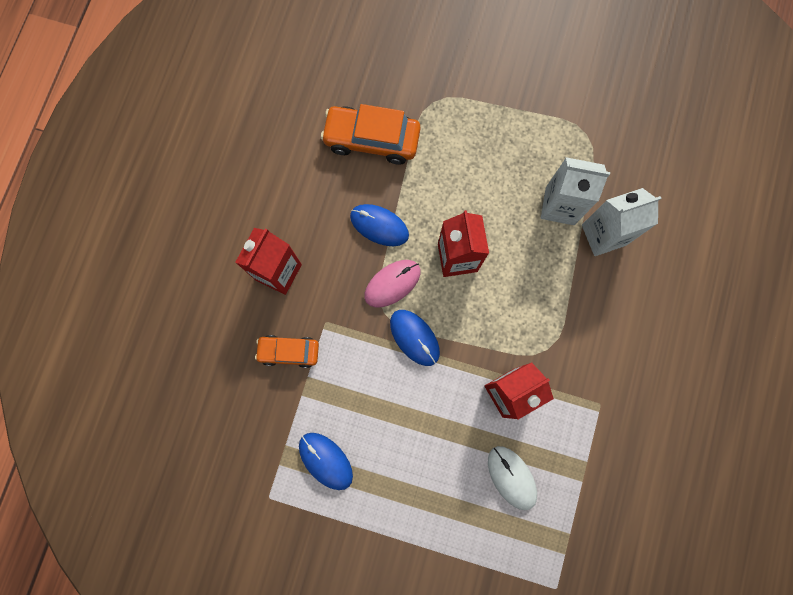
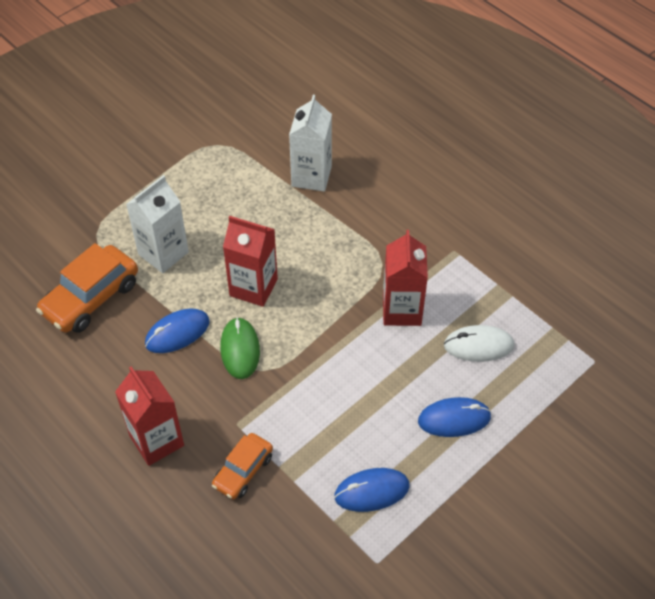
camera: 60 degrees left, 25 degrees down
(392, 283) = (240, 349): pink mouse -> green mouse
(414, 337) = (303, 357): blue mouse -> blue mouse (454, 419)
(560, 206) = (264, 192): white carton -> white carton (163, 253)

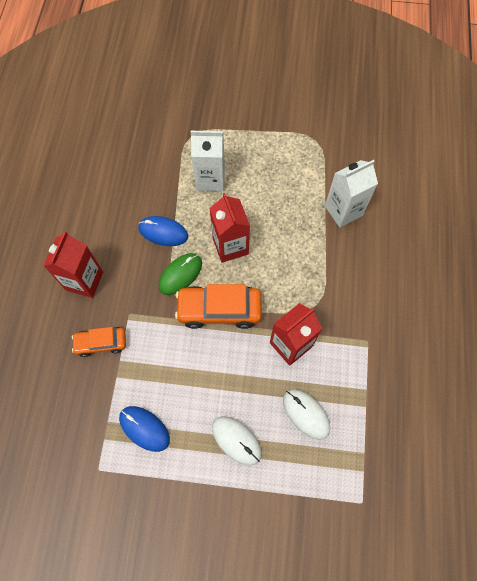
camera: 50 degrees right, 15 degrees up
(91, 298) = (148, 169): orange car -> orange car (219, 310)
(454, 419) = (236, 440): blue mouse -> white mouse

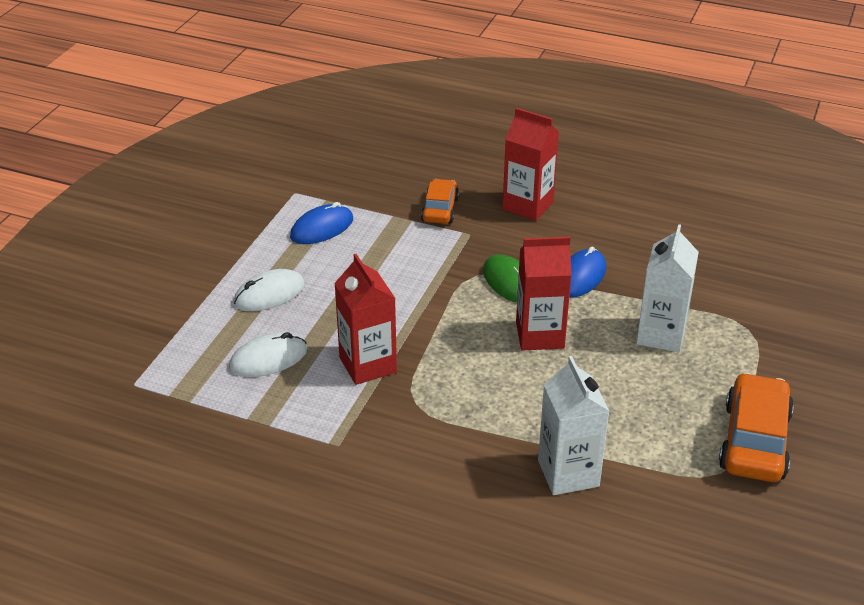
camera: 105 degrees right, 30 degrees down
(219, 310) = (445, 308): orange car -> orange car (754, 441)

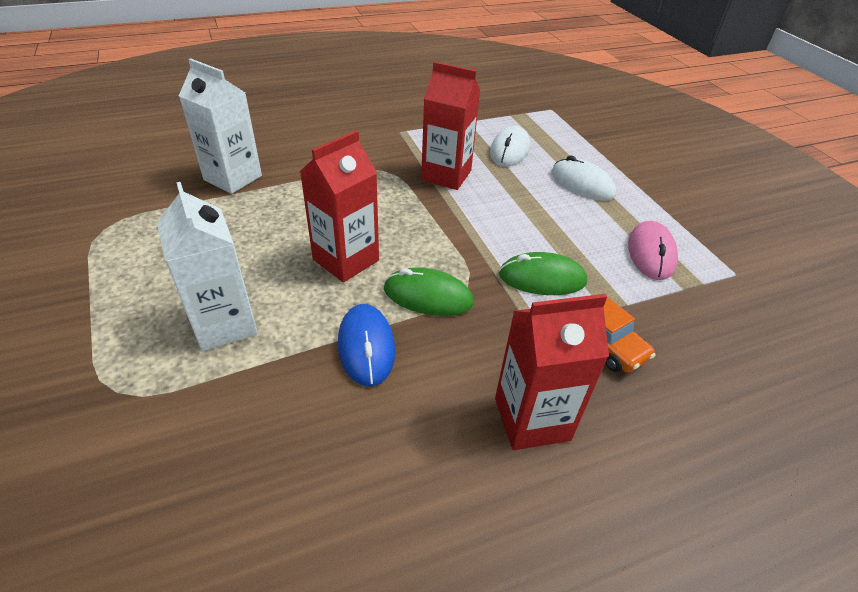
camera: 135 degrees right, 5 degrees up
(269, 294) = (582, 184): white mouse -> white mouse turned 60 degrees counterclockwise
(322, 228) = (651, 253): blue mouse -> pink mouse
(420, 253) = (542, 278): none -> green mouse
(754, 441) = (76, 265): orange car -> none

